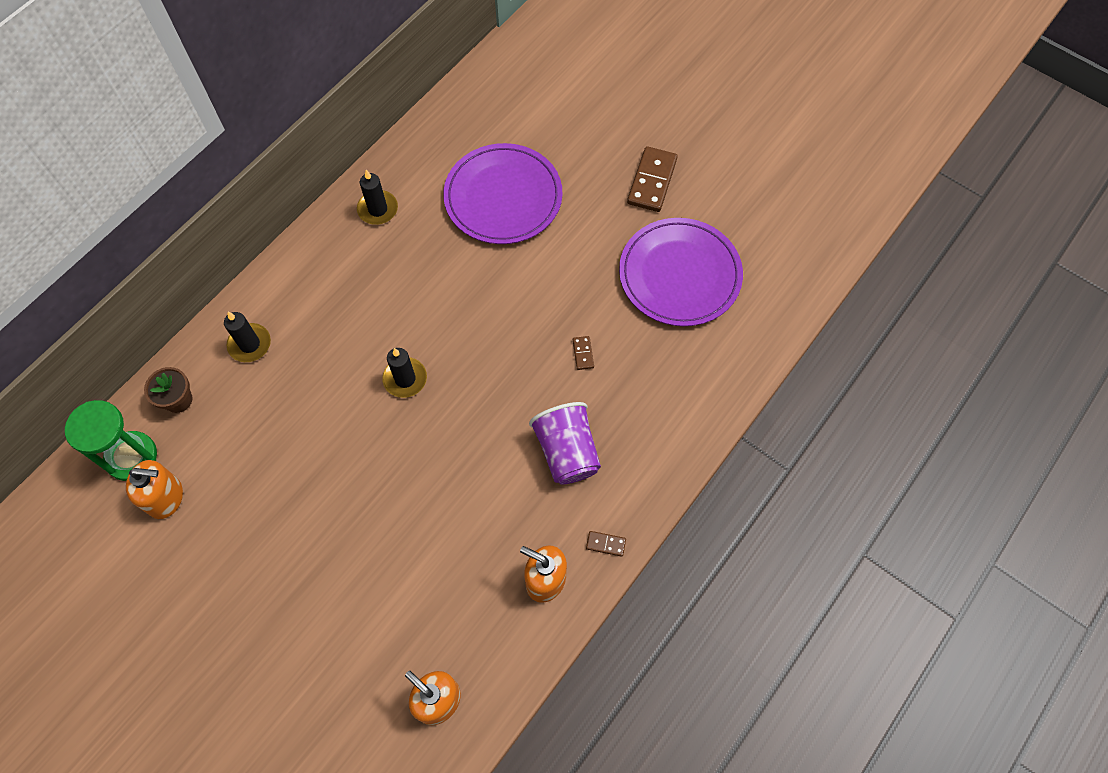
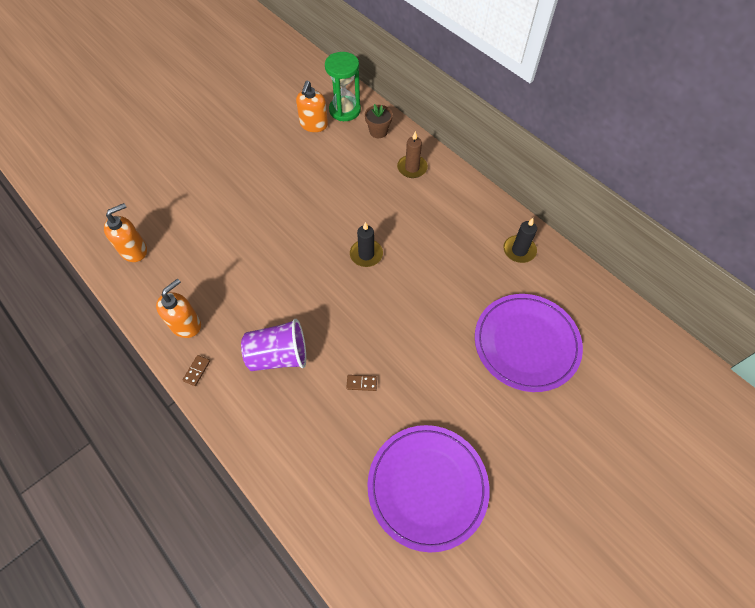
camera: 100 degrees right, 5 degrees down
(250, 344) = (412, 168): black candle -> brown candle
(652, 181) = (539, 483): brown domino -> none

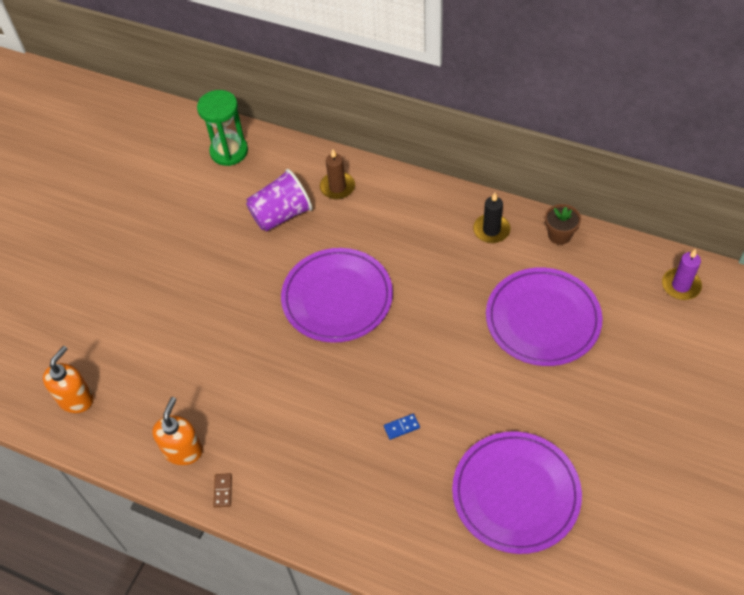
camera: 20 degrees left, 5 degrees down
(278, 355) = (301, 438): purple cup -> purple cup (281, 215)
(313, 125) = (203, 181): orange soap dispenser -> none
(361, 383) = (401, 427): brown domino -> blue domino
(366, 254) = (337, 298): black candle -> purple plate
(378, 131) = (279, 161): brown flower pot -> brown flower pot (559, 235)
(665, 366) = (681, 285): none -> purple candle

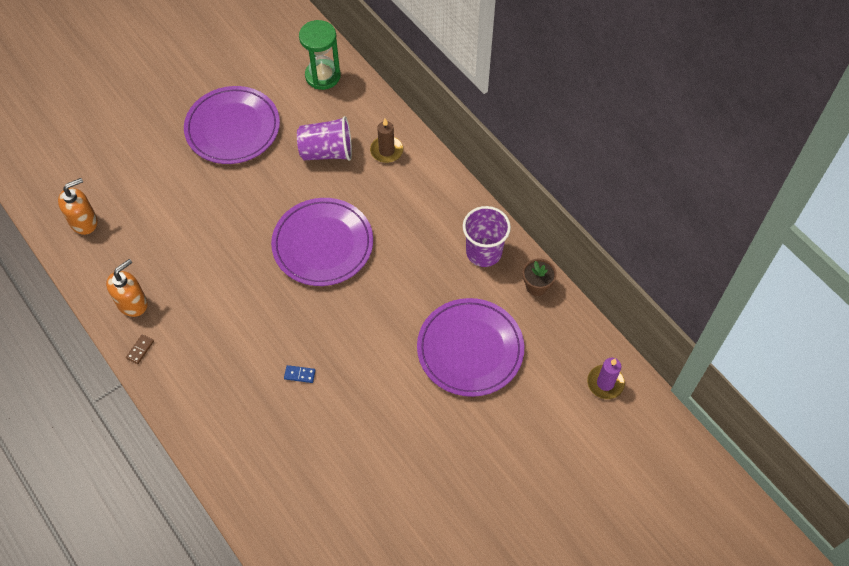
camera: 25 degrees right, 5 degrees up
(491, 230) = (484, 252): black candle -> purple cup
(516, 494) = (348, 474): purple plate -> purple plate (233, 128)

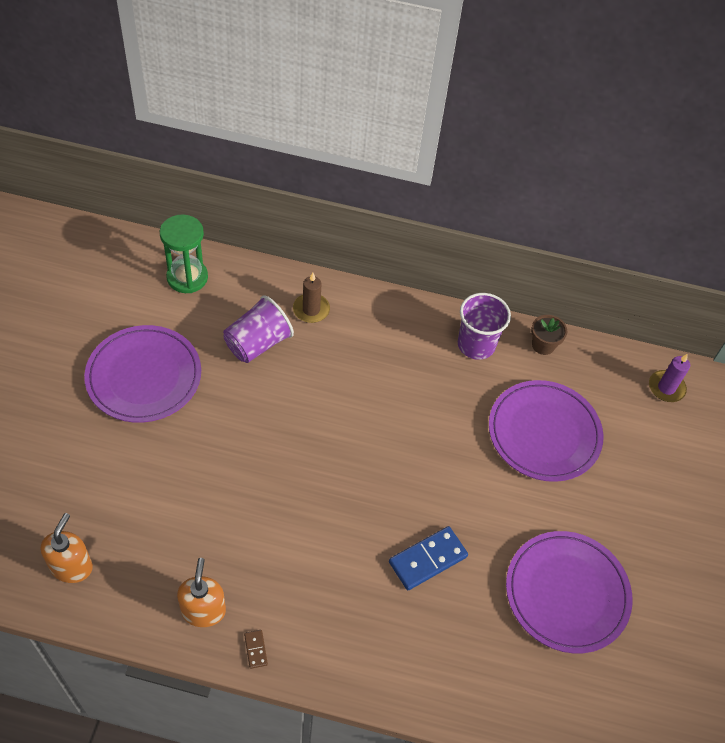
camera: 45 degrees left, 5 degrees down
(299, 374) = (427, 559): blue domino -> blue domino, size x2.14
(323, 244) = (334, 428): purple plate -> purple plate (567, 593)

